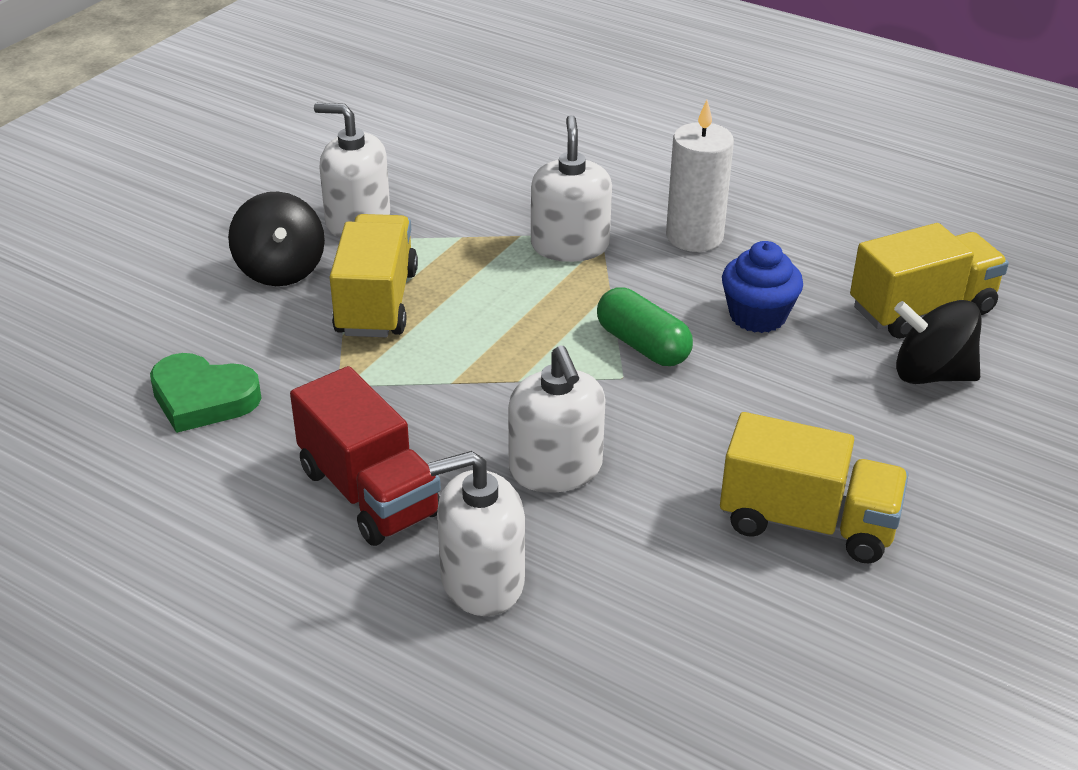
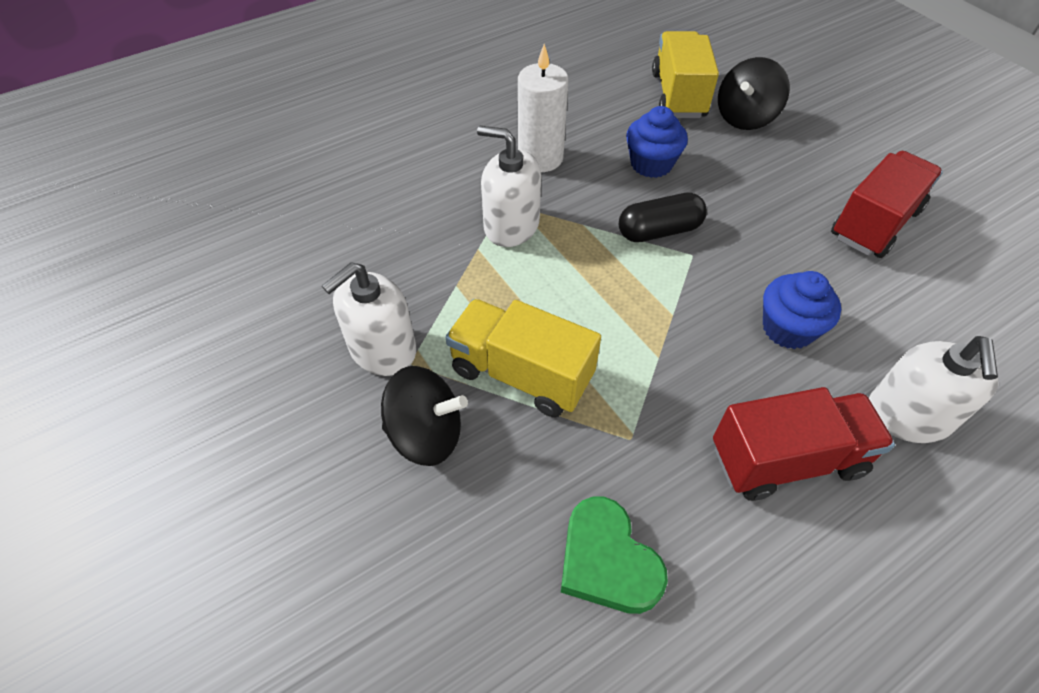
camera: 65 degrees left, 15 degrees up
(203, 398) = (607, 561): green heart -> green heart turned 105 degrees clockwise
(555, 468) = (788, 329): white soap dispenser -> blue cupcake
(642, 345) = (659, 231): green capsule -> black capsule
(807, 522) = (874, 223): yellow truck -> red truck

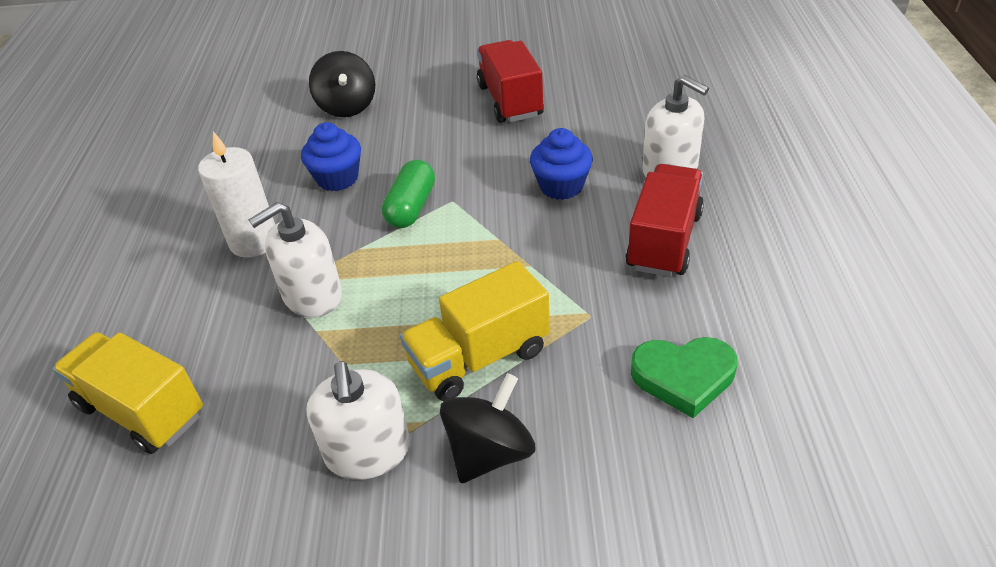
camera: 55 degrees left, 10 degrees down
(659, 231) = (411, 207): black capsule -> green capsule
(678, 95) = (280, 128): yellow truck -> yellow truck (141, 410)

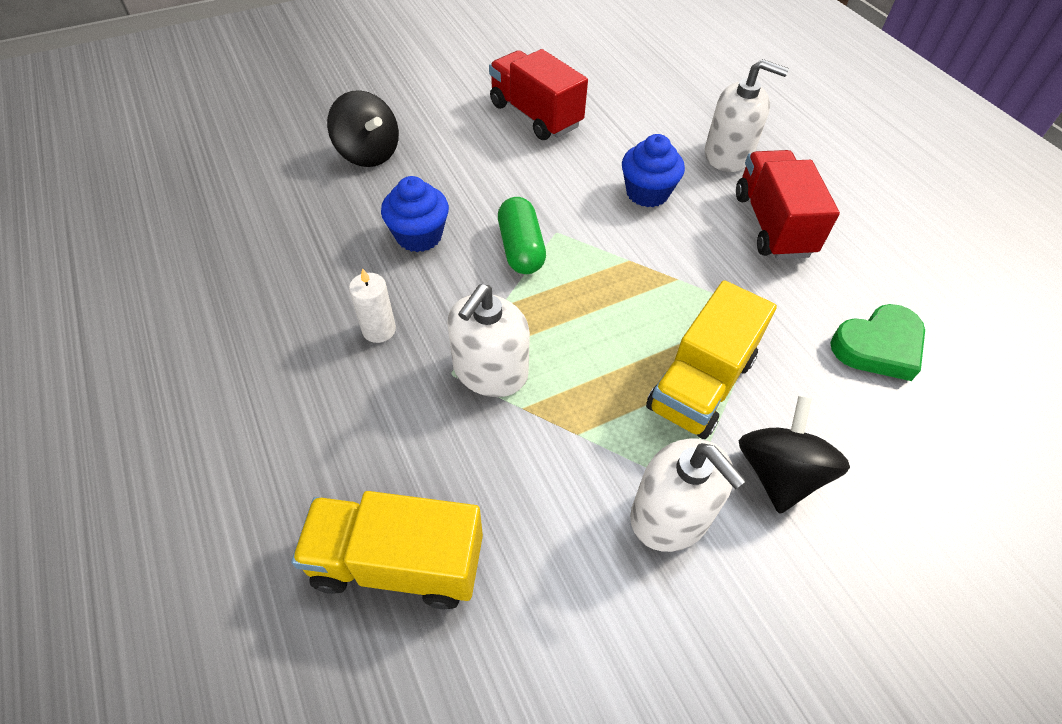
camera: 30 degrees left, 10 degrees up
(254, 241) = (379, 330): white candle -> white candle, size x0.60

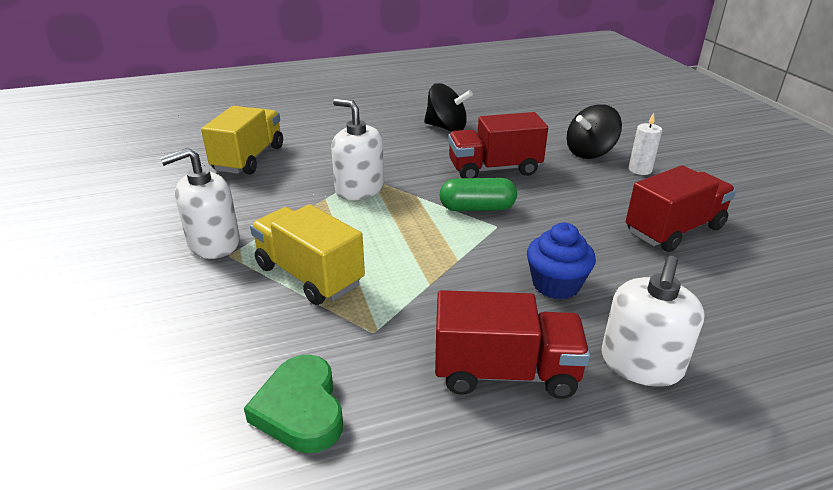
camera: 100 degrees right, 20 degrees down
(379, 330) = (407, 155): white candle -> white candle (640, 170)
(419, 236) = (494, 169): blue cupcake -> red truck
(778, 473) = (210, 298): black spinning top -> black spinning top (446, 128)

